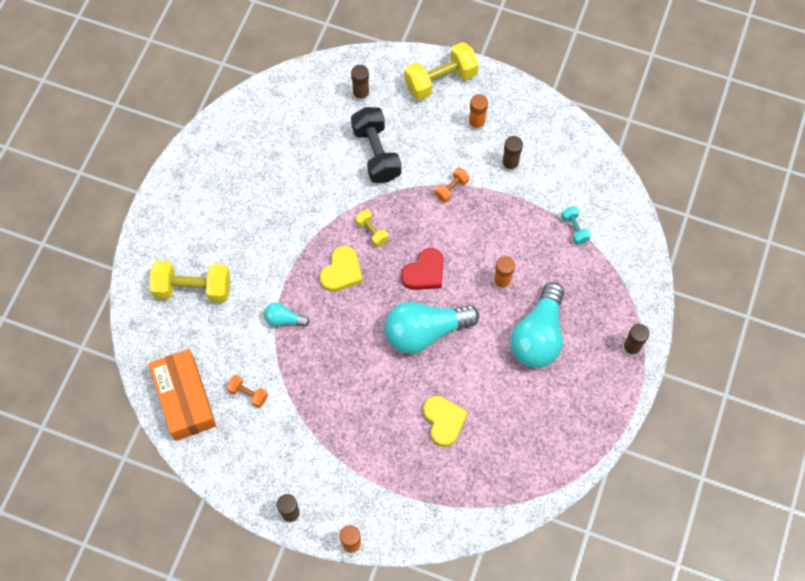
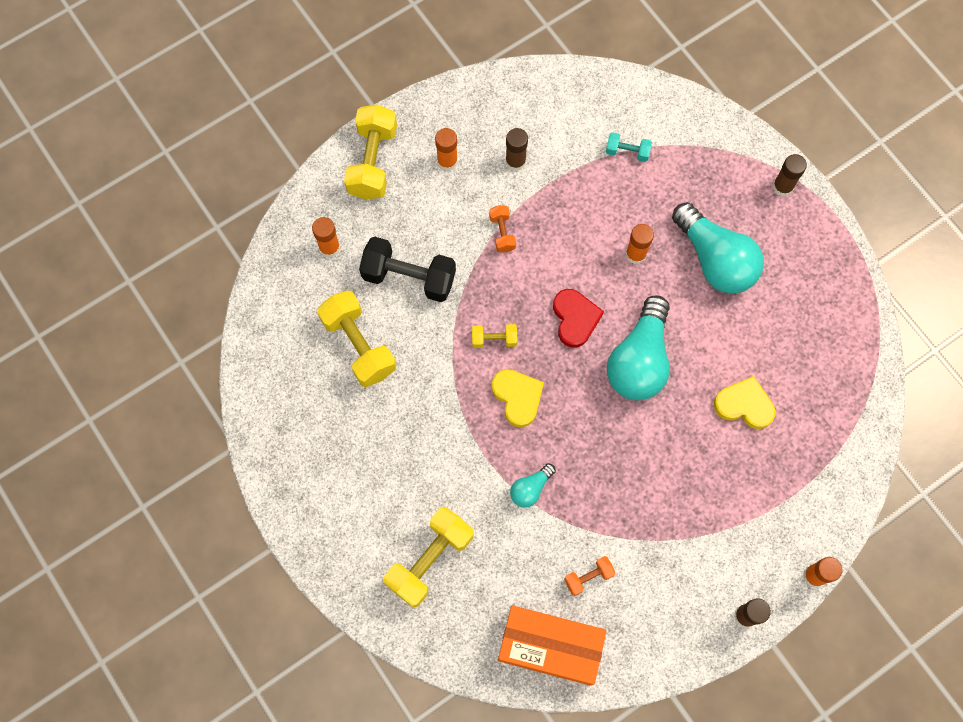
camera: 55 degrees left, 5 degrees up
(307, 154) = (359, 345): none -> yellow dumbbell
(361, 94) = (329, 247): brown glue stick -> orange glue stick

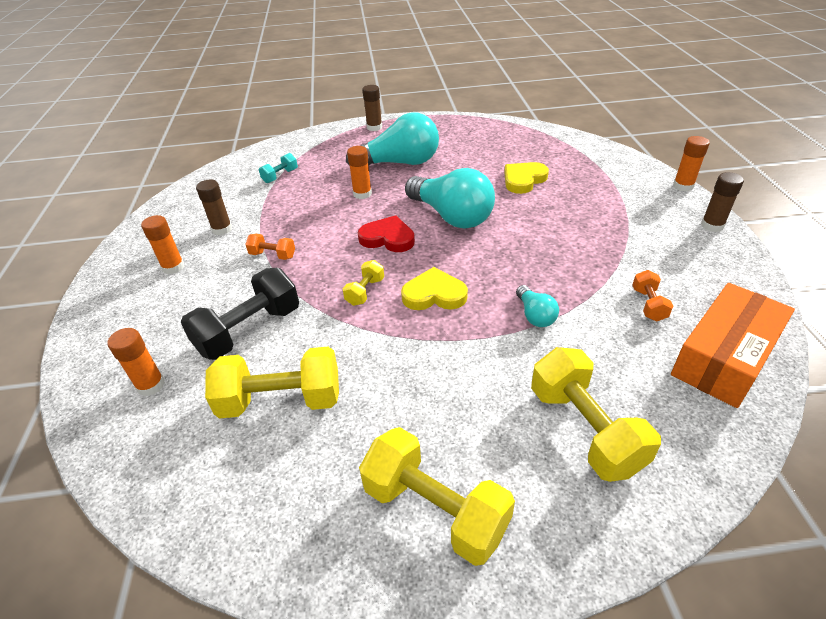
camera: 60 degrees left, 30 degrees down
(373, 162) = (110, 316): yellow dumbbell -> yellow dumbbell (435, 509)

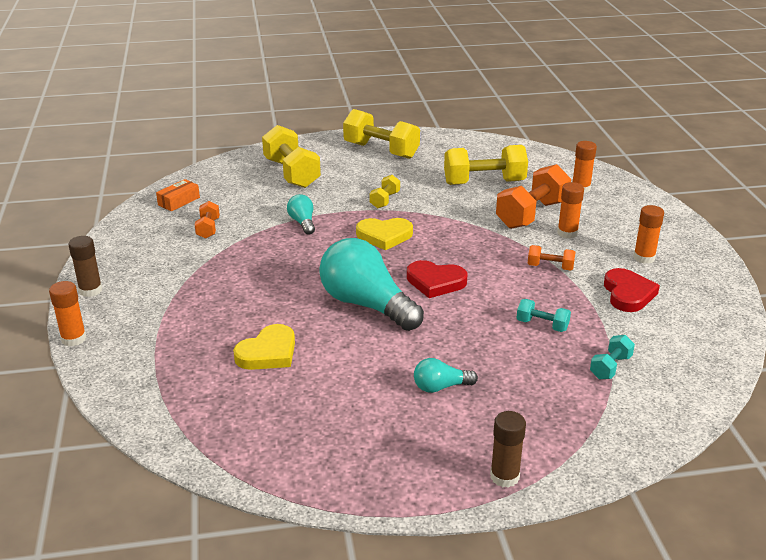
camera: 175 degrees right, 10 degrees down
(222, 229) = (628, 294): brown glue stick -> red heart
(249, 330) = (532, 214): black dumbbell -> orange dumbbell
(311, 202) = (542, 325): none -> turquoise dumbbell
(362, 194) = (480, 336): orange glue stick -> orange glue stick (567, 233)
(365, 291) = (446, 238): yellow dumbbell -> yellow dumbbell (385, 200)
(400, 163) = (441, 387): turquoise light bulb -> turquoise light bulb, size x0.47
(724, 357) = (179, 201): orange box -> orange box, size x0.47

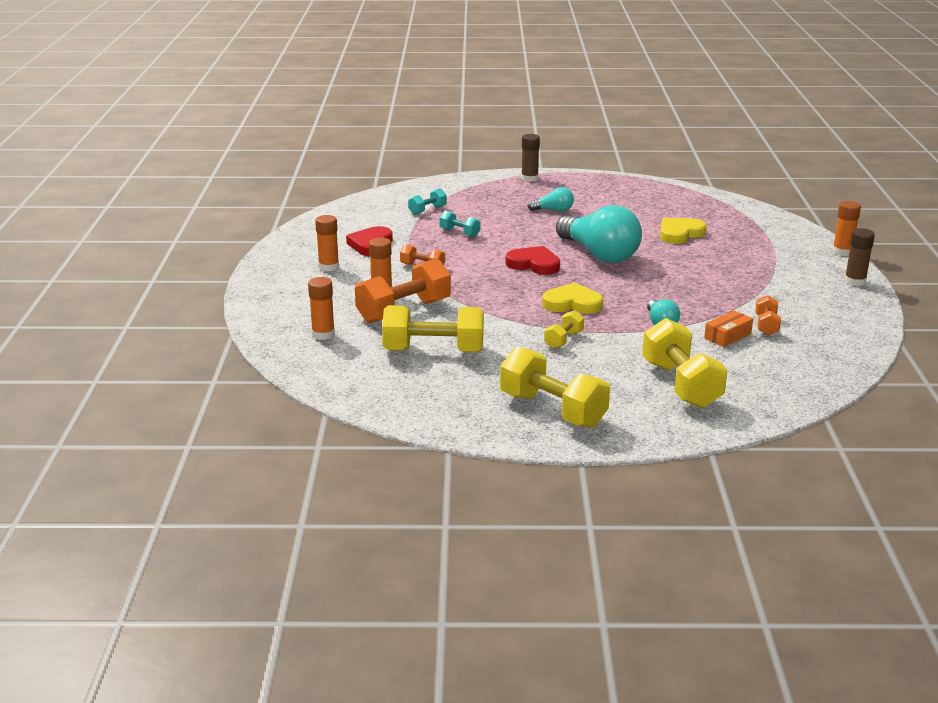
camera: 170 degrees left, 5 degrees down
(179, 201) = (817, 359): orange box -> orange box (727, 336)

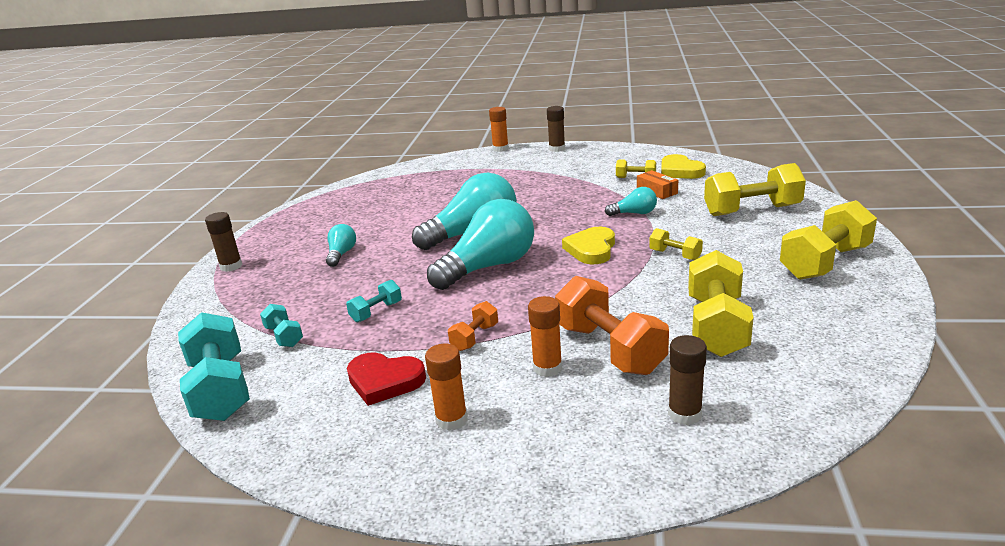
camera: 80 degrees left, 0 degrees up
(323, 334) = (684, 414): orange glue stick -> brown glue stick
(368, 204) = (220, 389): none -> turquoise dumbbell
(534, 264) = (488, 267): red heart -> turquoise light bulb
(680, 234) = (438, 199): yellow heart -> yellow heart (680, 171)
(766, 325) = (635, 178): orange dumbbell -> yellow dumbbell

